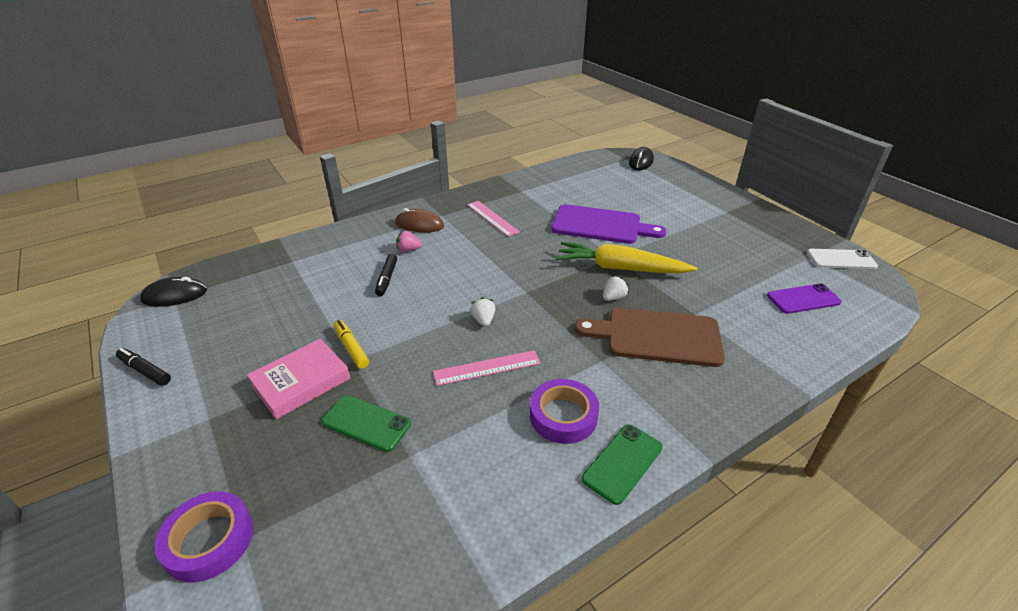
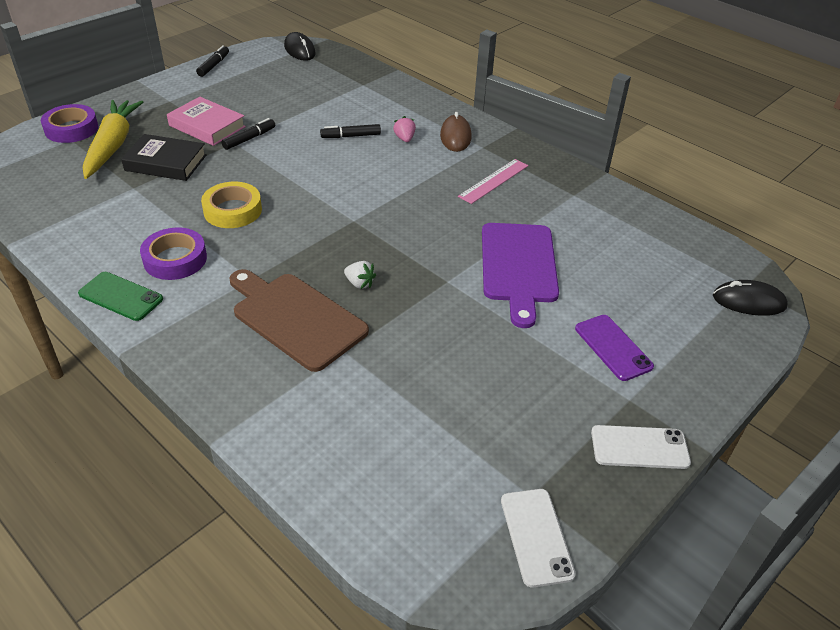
camera: 75 degrees right, 5 degrees up
(351, 348) = (249, 139): yellow marker -> black marker
(366, 423) = (166, 163): green phone -> black book
(483, 320) = (300, 200): white strawberry -> none
(487, 368) = (232, 210): pink ruler -> yellow tape
(620, 268) = (422, 287): yellow carrot -> yellow carrot (112, 145)
(657, 337) = (295, 318): brown cutting board -> brown cutting board turned 45 degrees counterclockwise
(763, 216) = (639, 447): none -> white phone
(803, 299) = (405, 465): purple phone -> purple phone (613, 347)

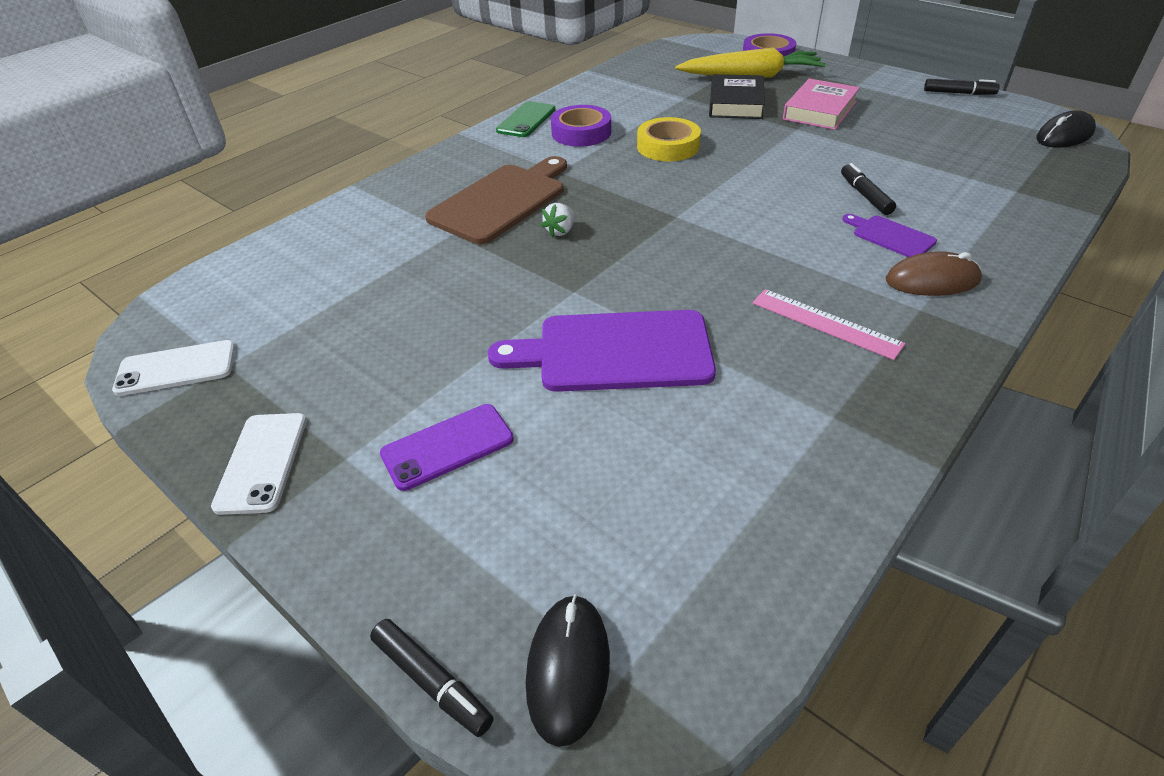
camera: 90 degrees right, 0 degrees up
(249, 139) = (810, 135): black marker -> black marker (432, 681)
(404, 139) = (890, 236): pink strawberry -> purple cutting board

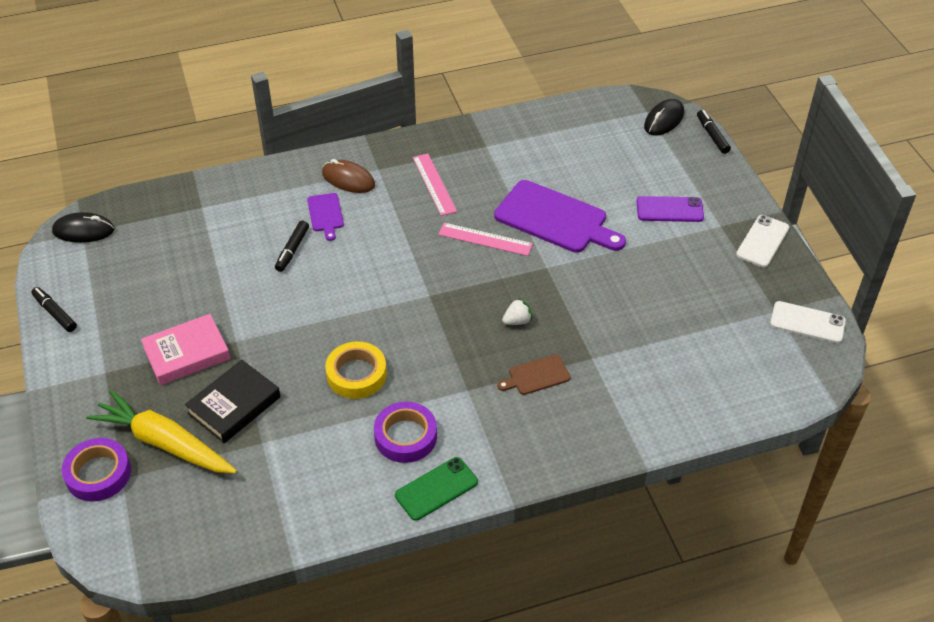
camera: 150 degrees left, 5 degrees up
(501, 201) = (536, 376): brown cutting board -> brown cutting board, size x0.49
(680, 289) = (485, 239): none -> pink ruler

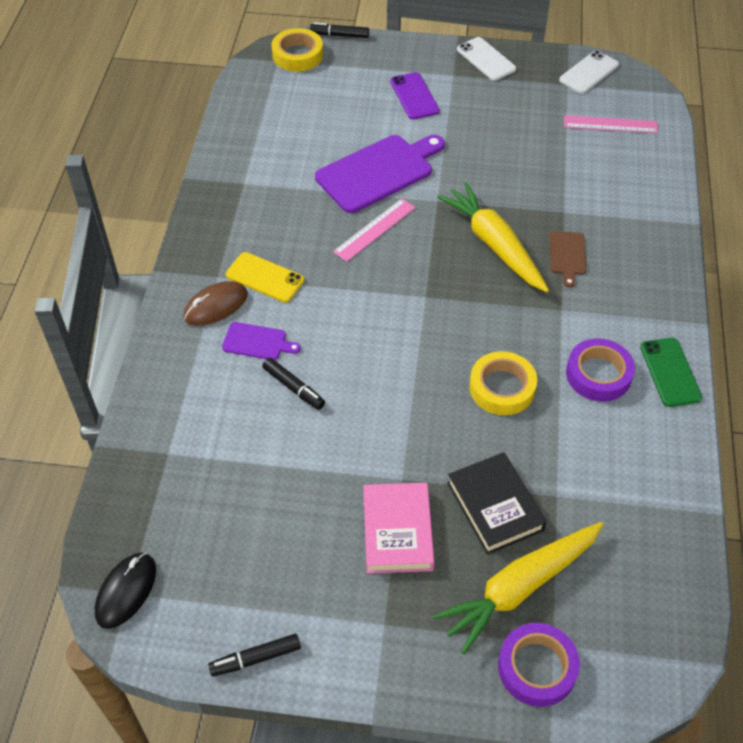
camera: 65 degrees left, 5 degrees up
(392, 195) = (265, 277): none -> yellow phone
(434, 184) = (271, 240): pink ruler -> pink ruler (610, 124)
(517, 321) = (494, 245): white strawberry -> yellow carrot
(664, 120) = (297, 55): black mouse -> yellow tape
(669, 209) = (414, 96): purple phone -> purple phone turned 45 degrees counterclockwise

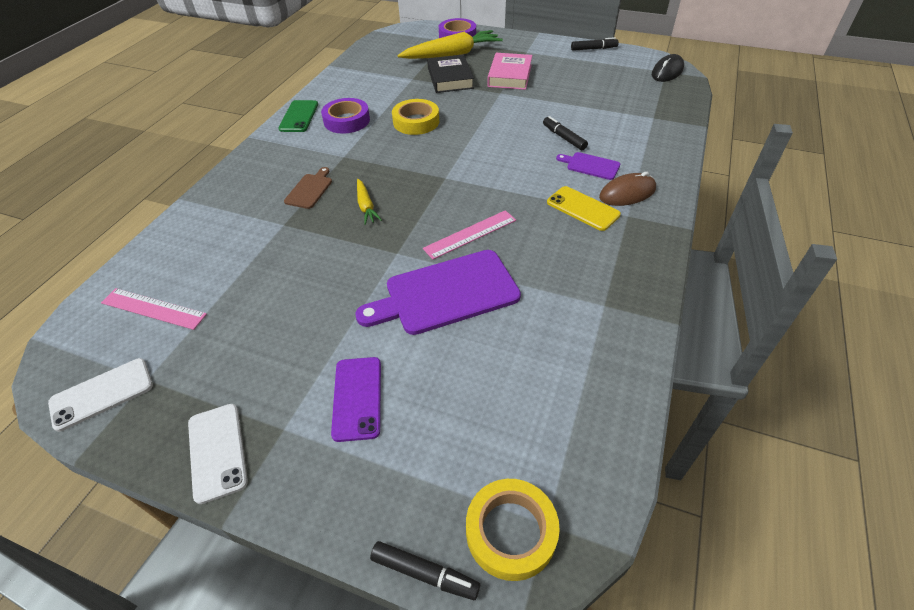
camera: 165 degrees left, 5 degrees down
(494, 245) = (366, 206): yellow carrot -> yellow carrot, size x0.49

